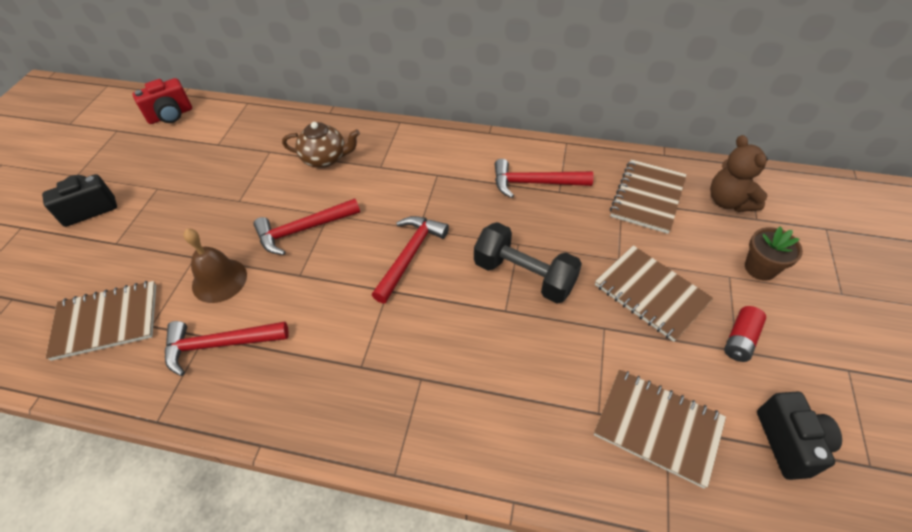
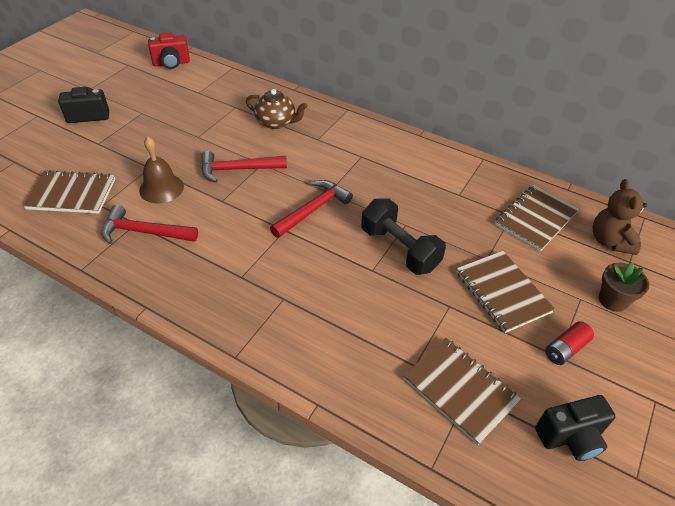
camera: 15 degrees right, 5 degrees down
(535, 183) = (441, 183): red hammer -> none
(789, 442) = (570, 437): black camera -> black camera turned 60 degrees clockwise

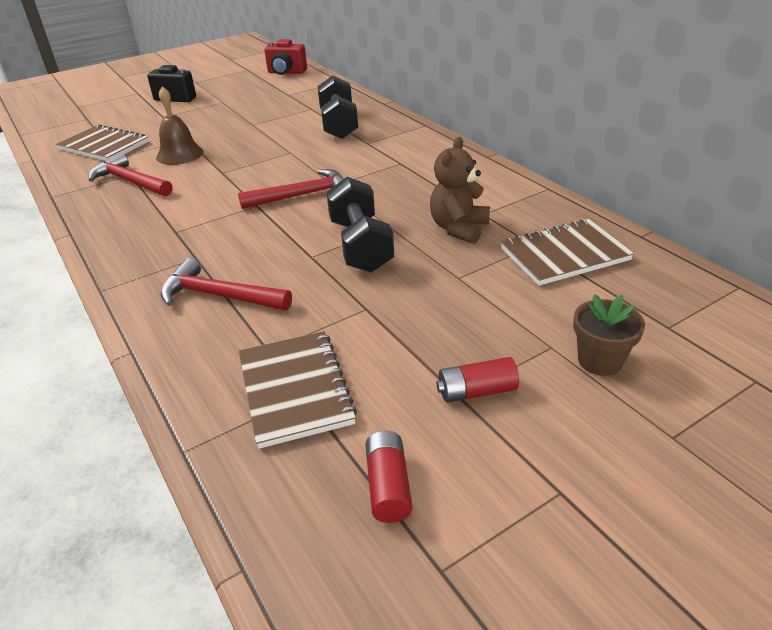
camera: 30 degrees right, 10 degrees down
(238, 169) = (263, 153): red hammer -> red hammer (219, 296)
(276, 122) = (338, 125): brown teapot -> black dumbbell
(502, 292) = (446, 313): brown notebook -> none
(570, 437) = (388, 486): black camera -> red battery
(610, 241) = (656, 299): brown teddy bear -> brown teddy bear (459, 229)

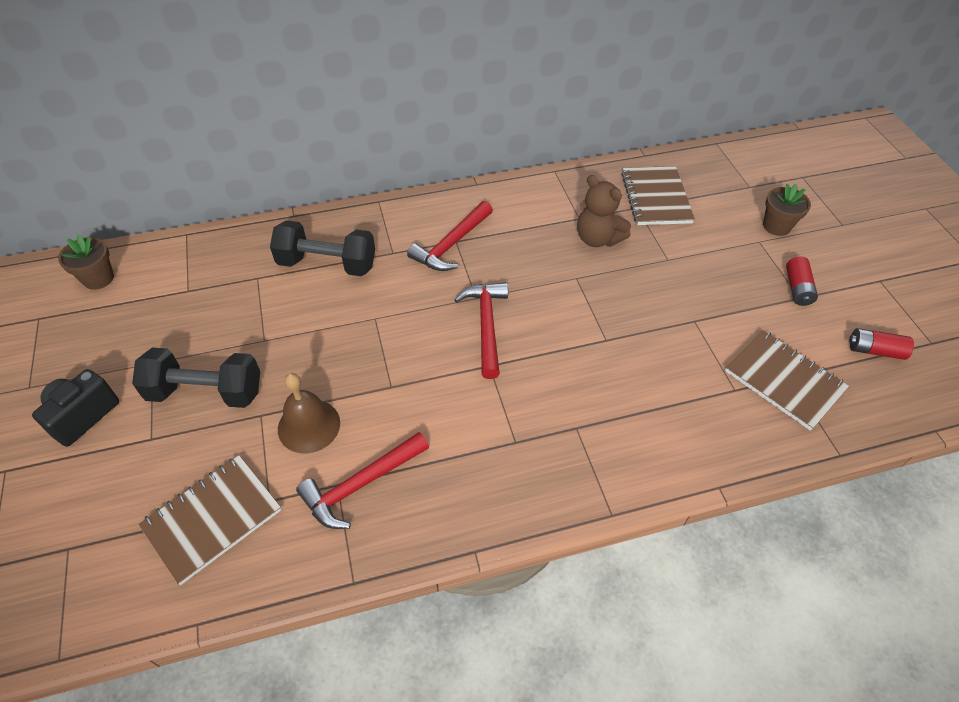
camera: 75 degrees left, 15 degrees up
(219, 296) = (650, 414): red hammer -> red hammer (452, 244)
(286, 72) = (98, 278): red camera -> brown flower pot
(295, 389) = (783, 380): brown notebook -> brown notebook turned 45 degrees clockwise
(360, 245) = (601, 303): black dumbbell -> black dumbbell (206, 392)

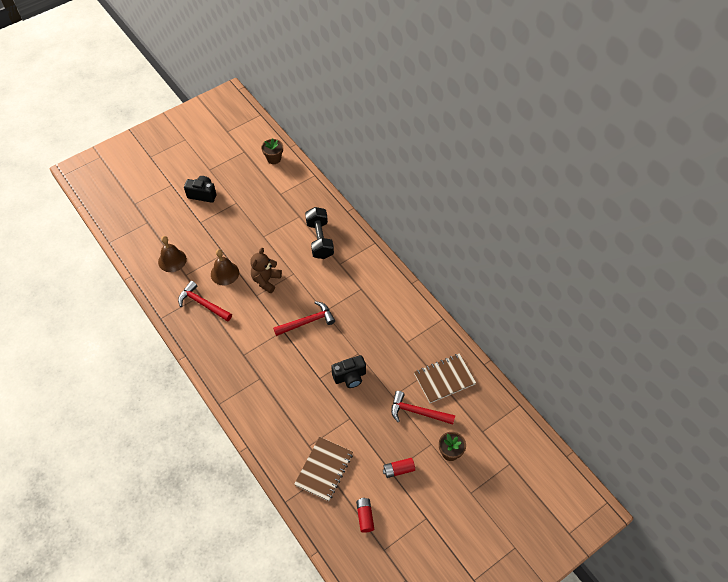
camera: 70 degrees right, 5 degrees up
(206, 392) = (228, 229): black dumbbell -> none
(212, 519) = (172, 260): brown notebook -> brown bell
(452, 244) = (357, 288): red hammer -> red hammer (418, 412)
(597, 238) = (393, 356): brown teddy bear -> brown teddy bear (266, 280)
(617, 299) = (350, 377): none -> black camera

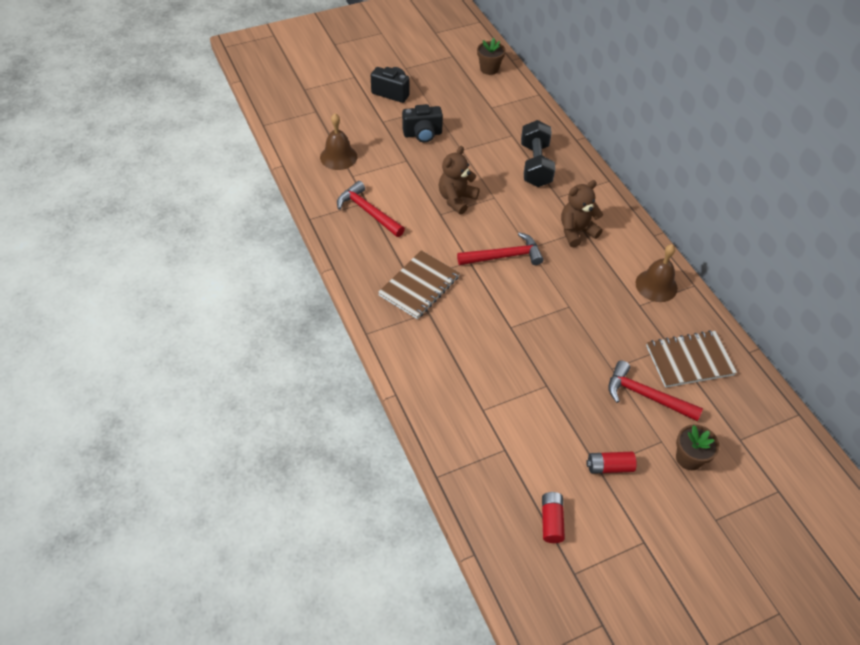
camera: 10 degrees right, 5 degrees down
(224, 273) = (403, 182): brown bell -> brown bell (656, 285)
(324, 469) = (500, 444): brown notebook -> brown notebook (419, 286)
(350, 377) = (554, 333): black camera -> black camera (422, 134)
(356, 291) = (576, 231): none -> brown teddy bear

